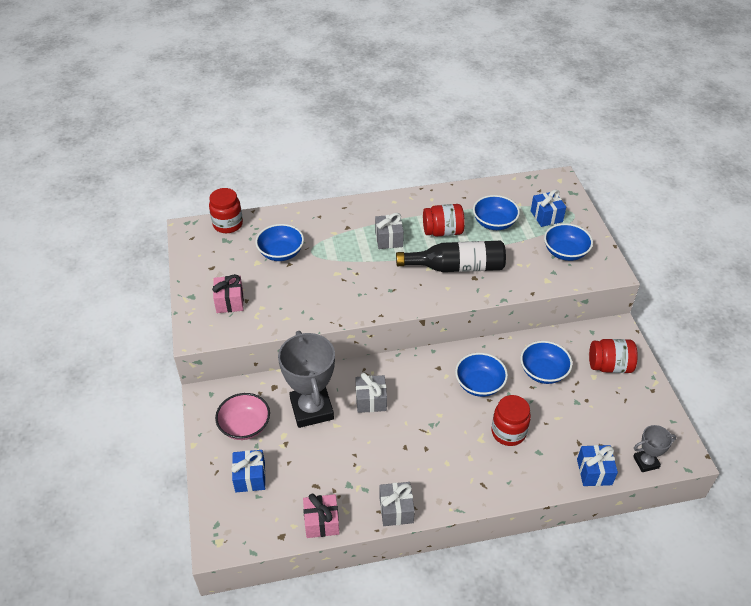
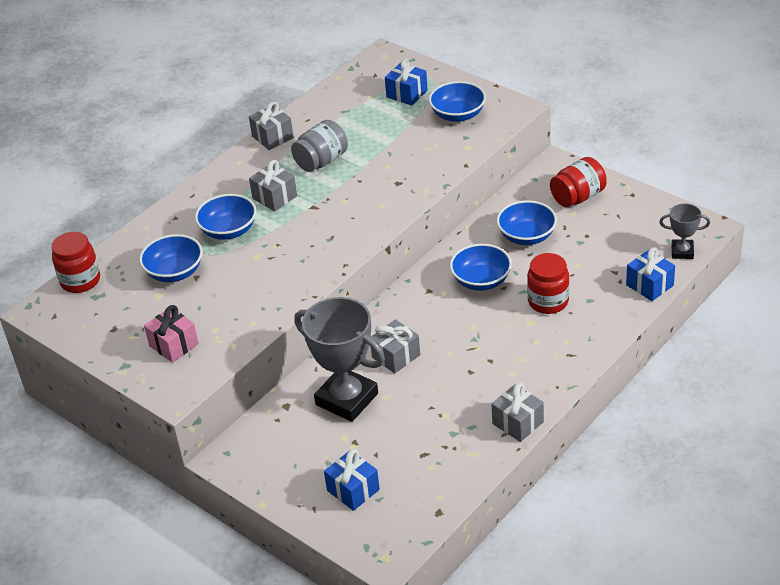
camera: 35 degrees left, 5 degrees down
(245, 426) = (296, 455): pink bowl -> none
(321, 522) = (462, 477): pink gift -> none
(430, 196) = (272, 137): none -> grey gift
(442, 231) = (321, 161): red jar -> grey jar
(456, 267) = (370, 184): black bottle -> none
(494, 223) = (363, 126): blue bowl -> blue bowl (229, 230)
(646, 462) = (682, 252): grey trophy -> grey trophy turned 60 degrees clockwise

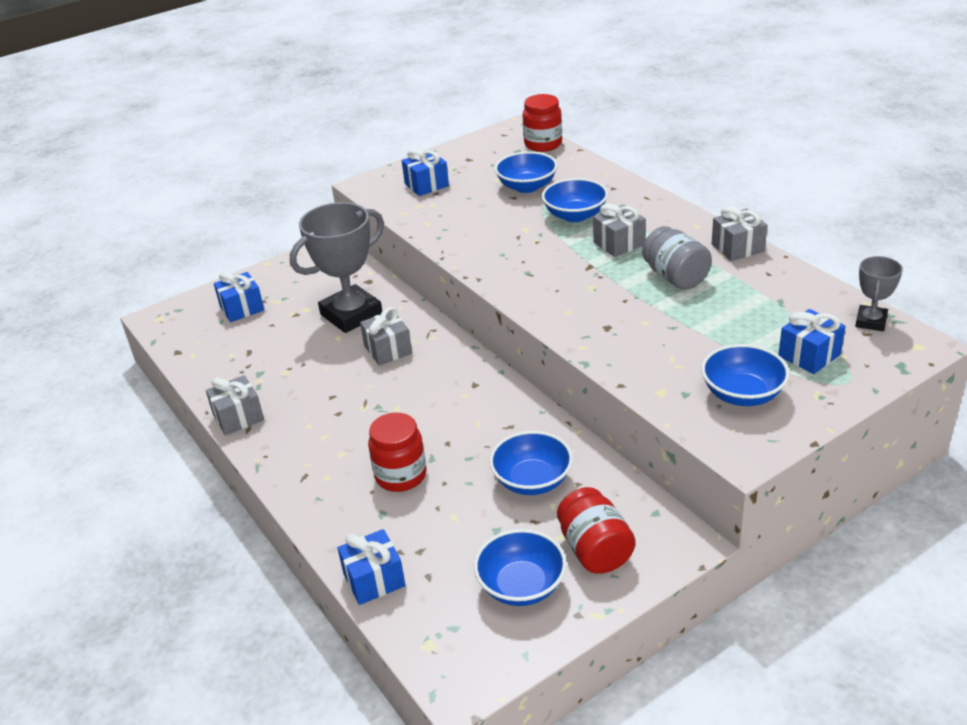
camera: 105 degrees right, 5 degrees down
(174, 345) = (426, 185): pink gift -> blue gift
(481, 281) = (469, 427): blue bowl -> blue bowl (521, 586)
(682, 252) = (421, 636): grey trophy -> grey trophy (871, 321)

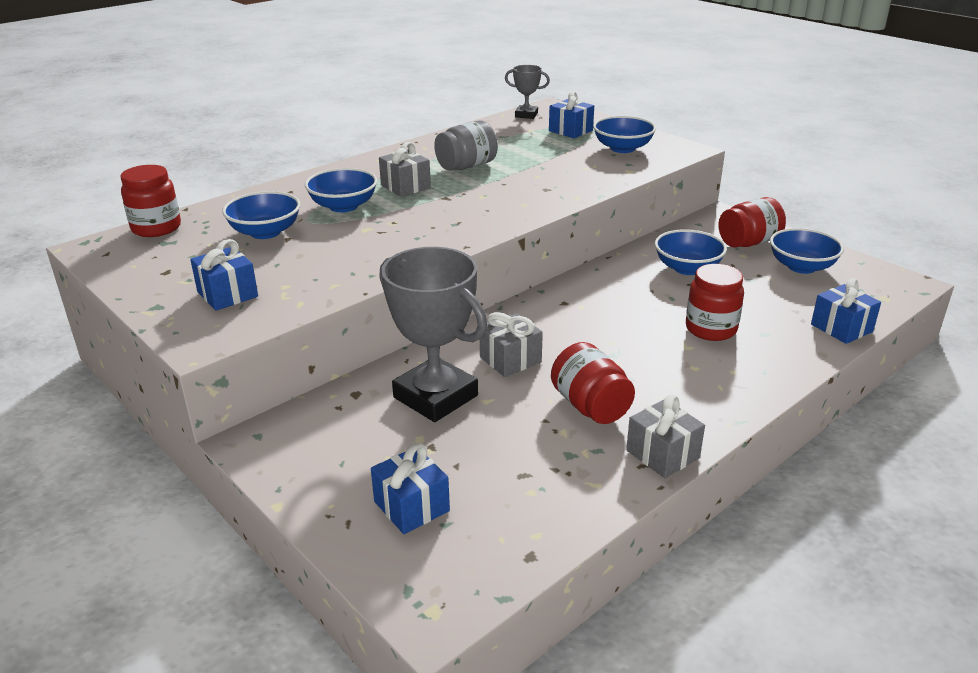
camera: 100 degrees left, 5 degrees down
(310, 387) = (590, 406): none -> red jar
(737, 248) = (421, 146): grey gift -> none

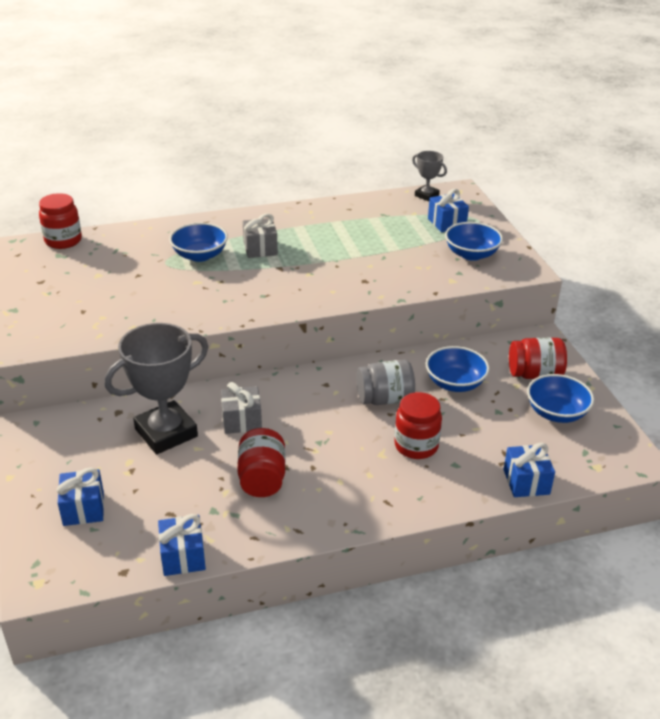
camera: 25 degrees right, 5 degrees up
(227, 294) = (62, 313): blue gift -> blue gift (183, 556)
(265, 232) = (128, 265): blue bowl -> none
(435, 396) = (166, 433): grey trophy -> grey trophy turned 75 degrees clockwise
(466, 166) = (325, 240): grey jar -> grey jar (385, 399)
(662, 454) = (276, 535): grey gift -> none

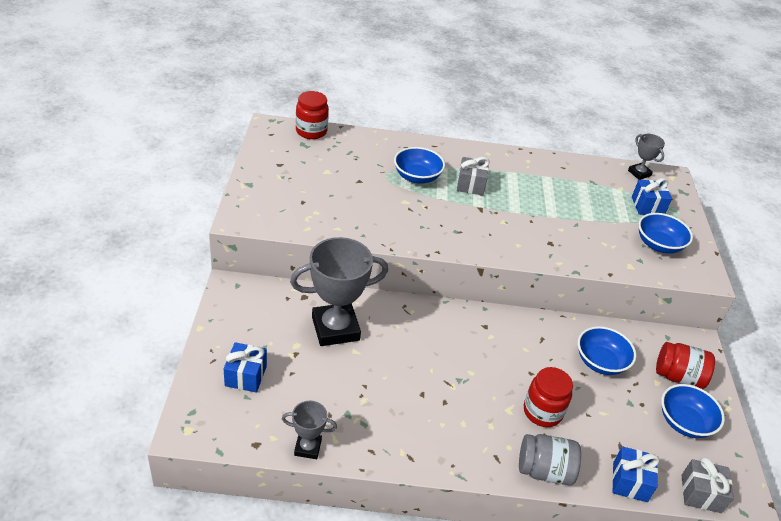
camera: 15 degrees right, 5 degrees up
(183, 556) = (308, 447): blue gift -> grey trophy
(242, 421) = (401, 338): grey gift -> grey gift (701, 494)
(262, 479) = (398, 398): red jar -> none
(385, 399) = (531, 357): grey jar -> grey jar (544, 470)

